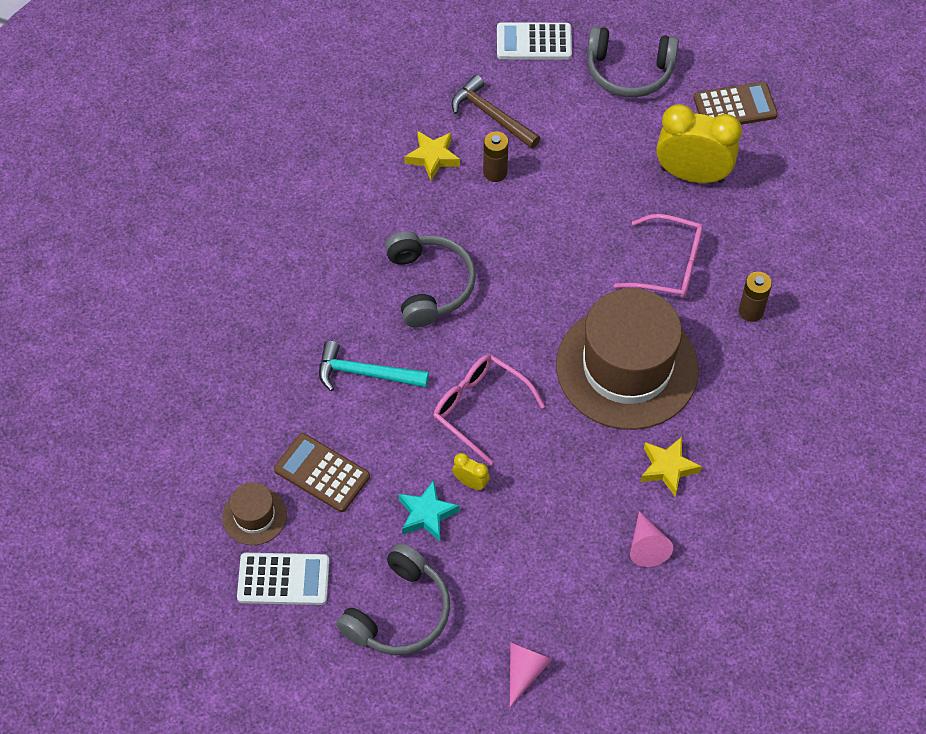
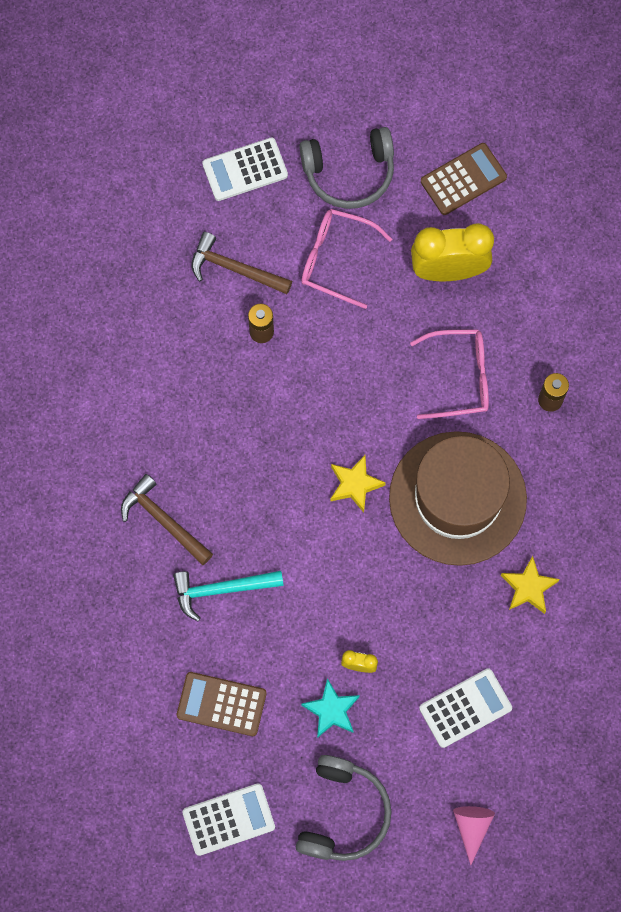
camera: 20 degrees left, 15 degrees up
(254, 516) = (177, 768): brown hat -> none
(336, 298) = (164, 520): none -> brown hammer
(429, 285) = (245, 476): grey headphones -> none
(433, 158) = (196, 336): yellow star -> yellow star (355, 485)
(479, 408) = (339, 587): pink glasses -> pink glasses (335, 259)
(562, 557) = (465, 708): none -> white calculator
(646, 546) = (535, 671): pink cone -> none

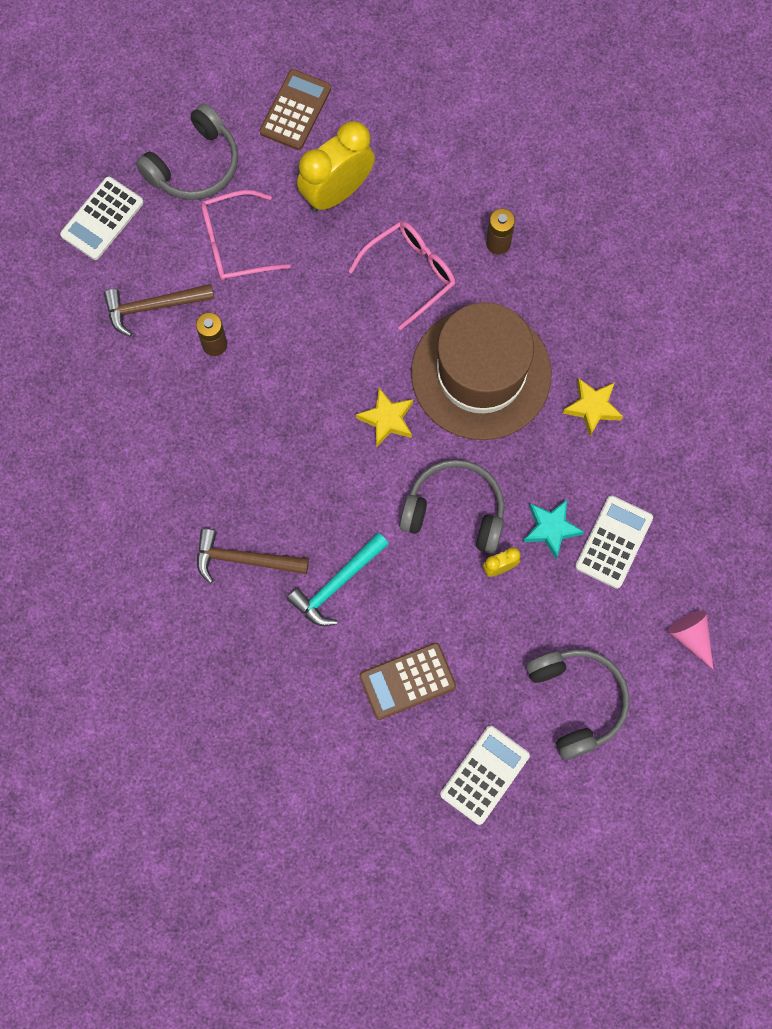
camera: 35 degrees left, 0 degrees up
(331, 710) = (504, 621): turquoise star -> turquoise star (551, 529)
(356, 595) = (455, 511): none -> grey headphones

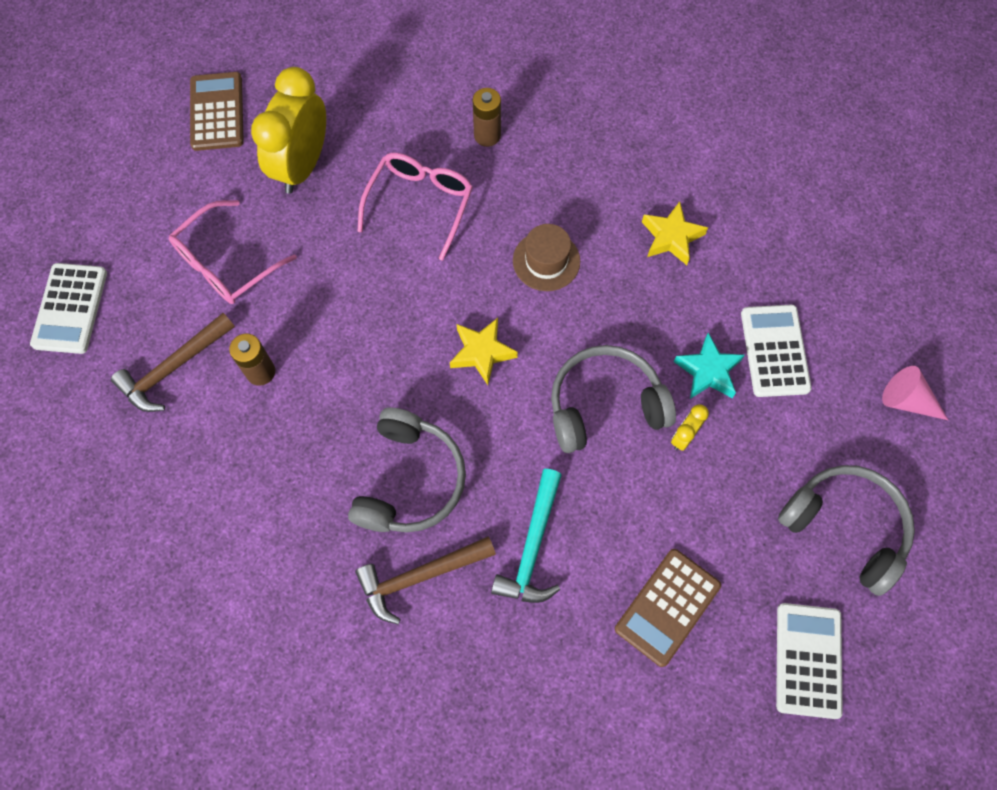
camera: 30 degrees left, 5 degrees down
(195, 165) = (142, 210): grey headphones -> grey headphones (410, 480)
(481, 373) = (546, 261): brown hat -> brown hat, size x0.43

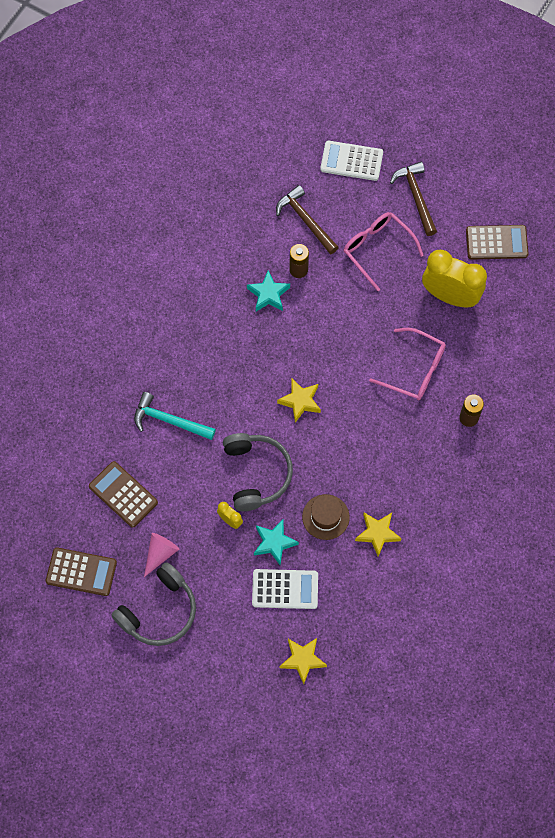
camera: 95 degrees right, 0 degrees up
(304, 413) = (268, 294): none -> turquoise star
(410, 480) = (218, 353): grey headphones -> none
(419, 576) = (159, 355): brown hammer -> brown hammer (416, 197)
(546, 261) = (365, 448): brown hat -> brown hat (325, 517)
(808, 660) = (81, 572): white calculator -> brown calculator
(870, 320) = (302, 659): none -> yellow star
(907, 401) = (240, 671): pink cone -> pink cone (160, 553)

